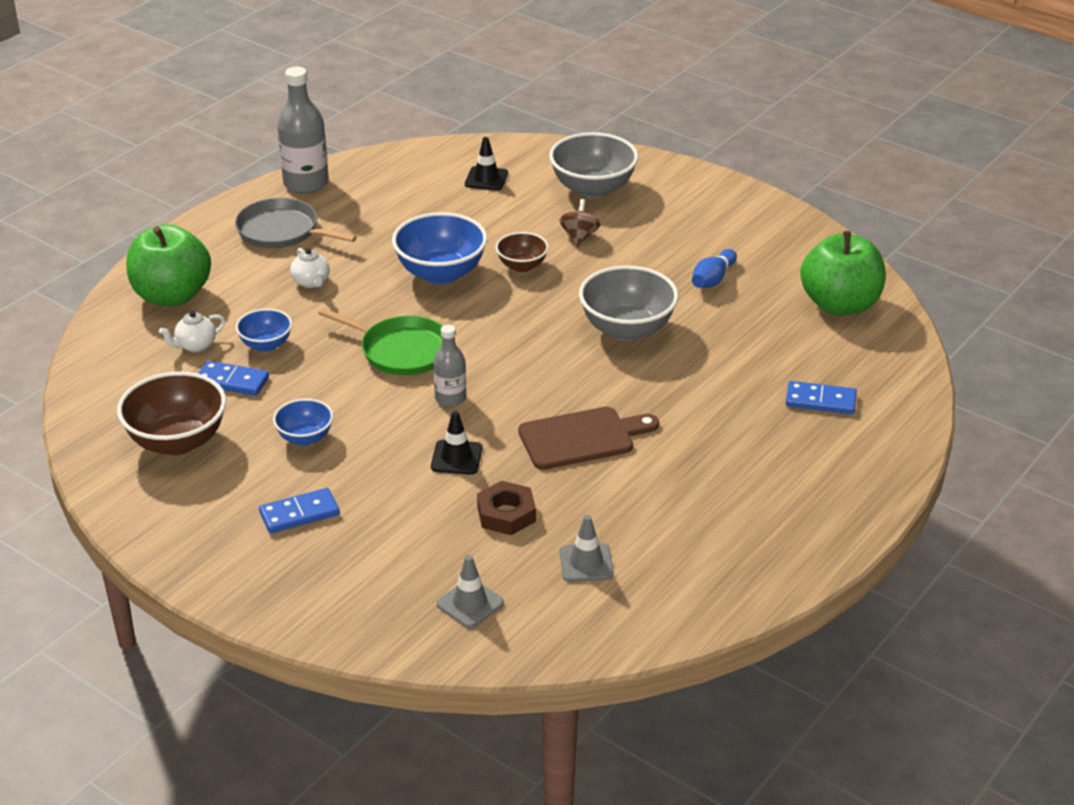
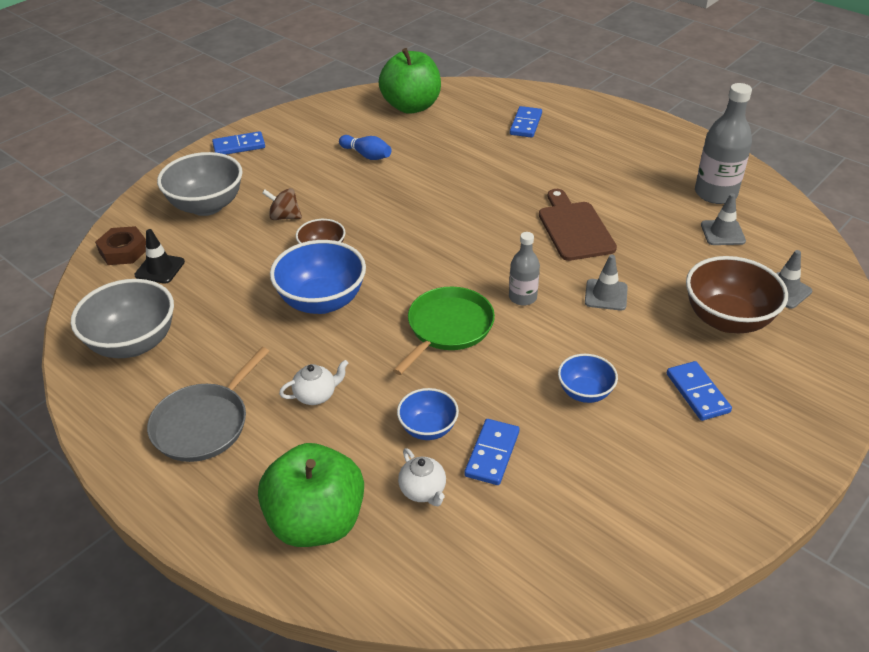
camera: 85 degrees left, 5 degrees up
(177, 441) = (598, 495): brown bowl -> brown bowl (727, 319)
(306, 183) = (106, 406): grey bottle -> grey bottle (715, 193)
(456, 458) = (606, 295): black traffic cone -> grey traffic cone
(506, 514) = (674, 269): brown nut -> brown nut (123, 251)
(627, 329) = (430, 199): grey bowl -> grey bowl (133, 343)
(713, 193) = (239, 146): none -> blue domino

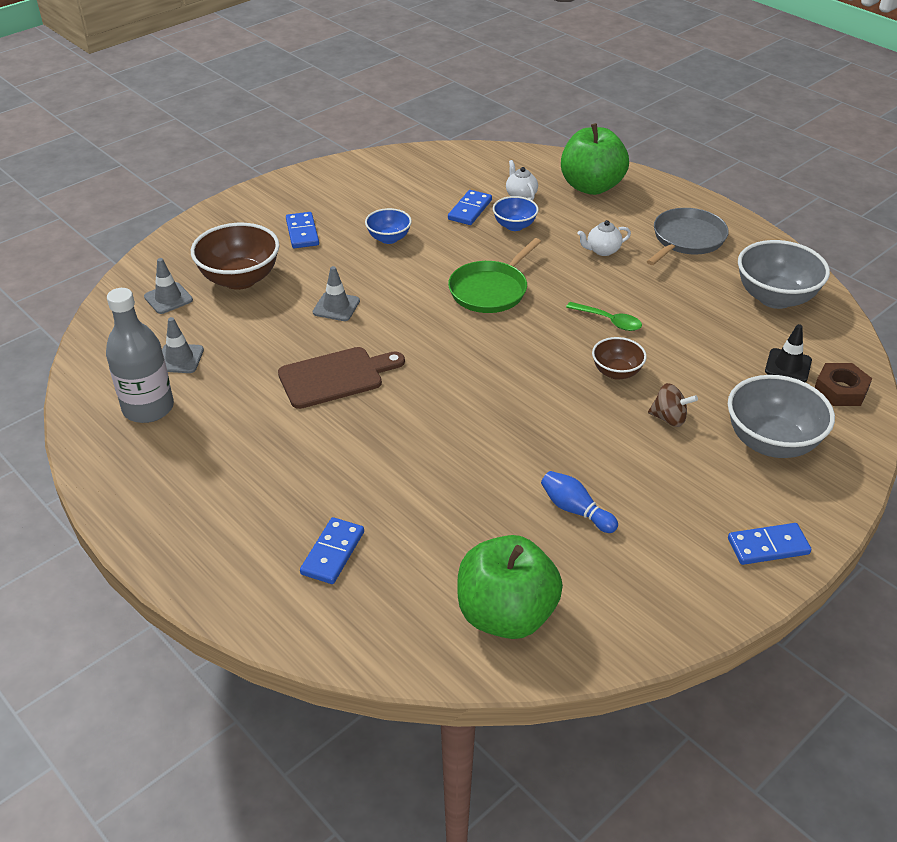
camera: 175 degrees left, 0 degrees up
(322, 301) = (609, 321): blue bowl -> green spoon
(522, 297) = (415, 310): grey bottle -> none
(574, 228) = (335, 377): brown cutting board -> brown cutting board turned 105 degrees counterclockwise

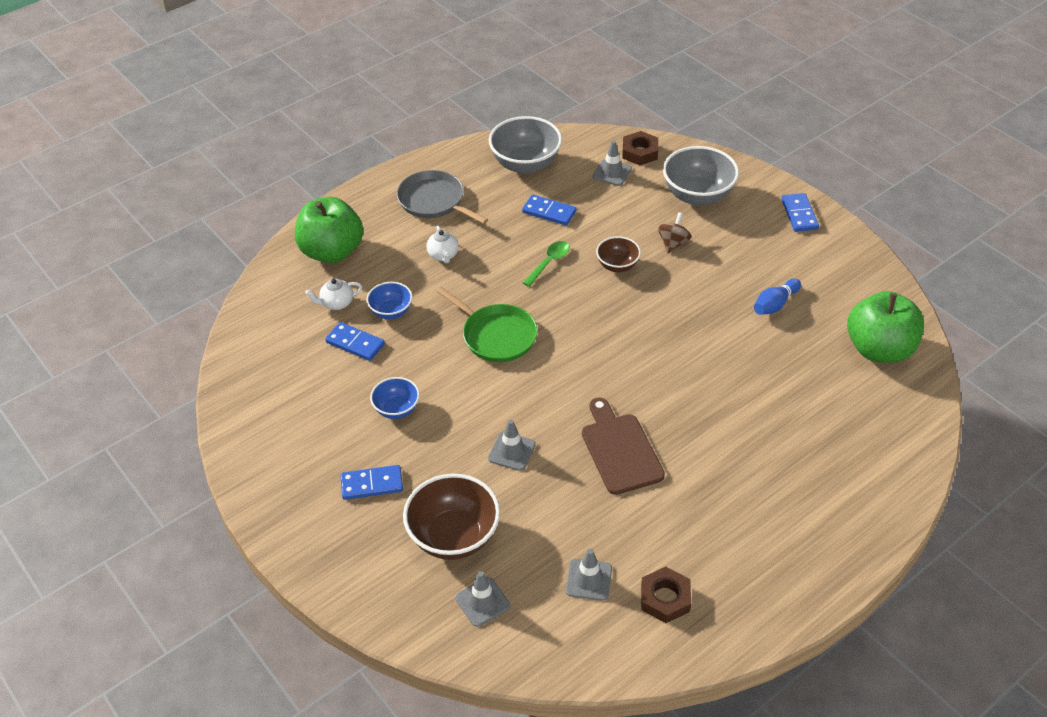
camera: 85 degrees left, 5 degrees up
(148, 408) = (665, 598): grey bottle -> brown nut
(332, 553) = (835, 448): blue domino -> blue domino (549, 212)
(788, 366) = (612, 173): black traffic cone -> grey traffic cone

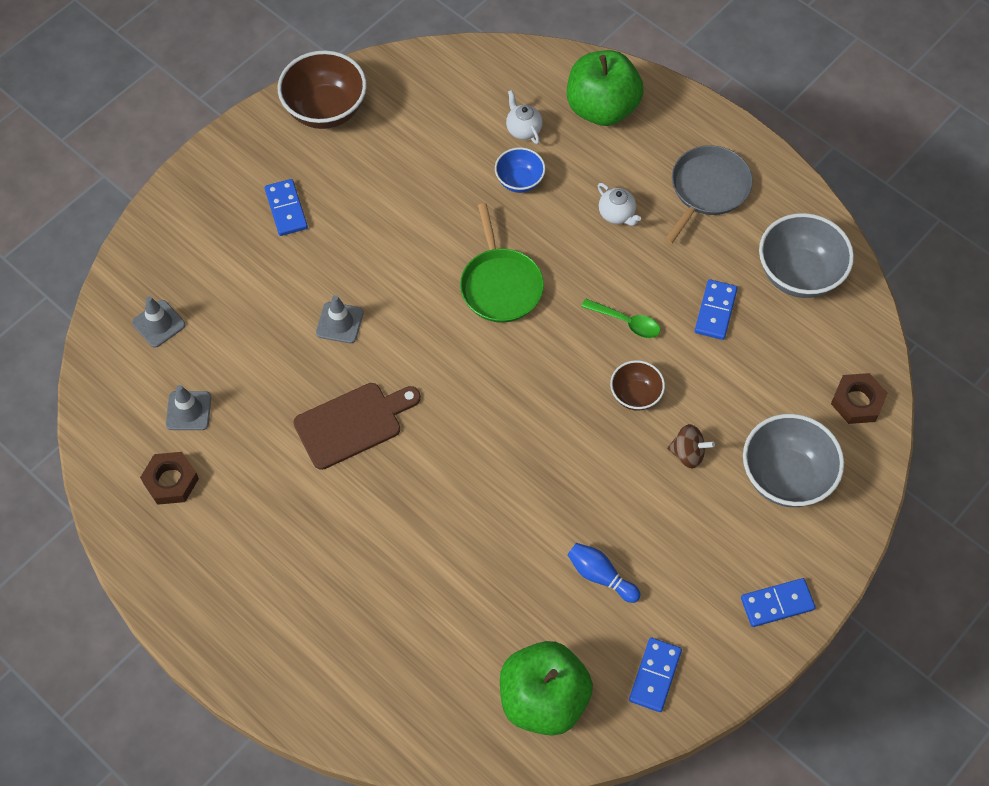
camera: 80 degrees right, 15 degrees up
(355, 343) = (468, 158): blue domino -> blue domino (655, 675)
(396, 409) = (383, 212): blue bowl -> none
(443, 255) = (617, 214): white teapot -> white teapot turned 105 degrees counterclockwise
(454, 537) = (230, 288): brown bowl -> brown bowl (325, 110)
(496, 335) = (500, 285): green pan -> green pan turned 45 degrees counterclockwise
(612, 173) = (807, 372): grey traffic cone -> none

